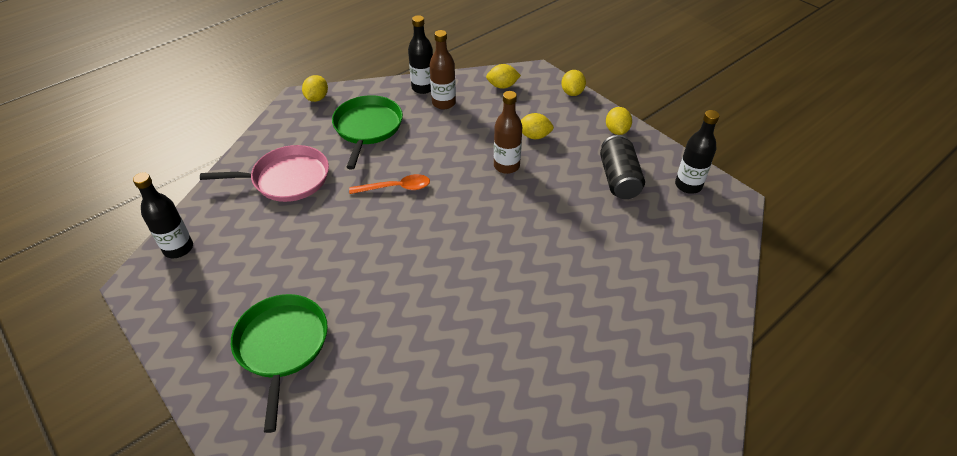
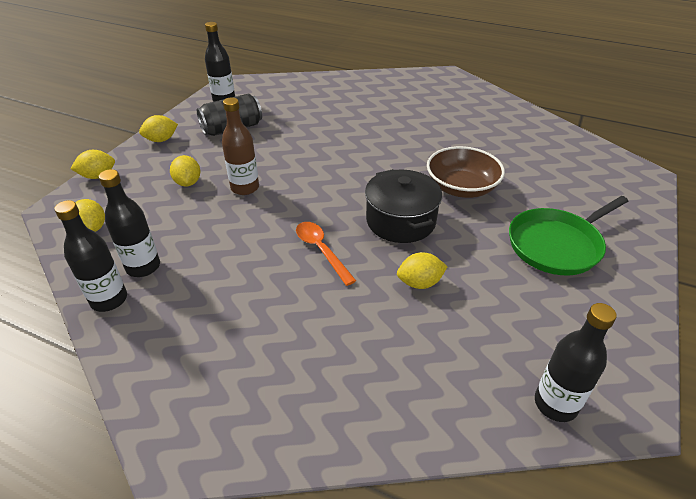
camera: 115 degrees left, 5 degrees down
(287, 179) = (367, 358): pink pan -> none
(317, 98) = (166, 424): yellow lemon -> yellow lemon (420, 283)
(367, 128) = (224, 321): green pan -> none
(395, 248) = (401, 221): none -> black pot
(409, 318) = (461, 187): none -> brown bowl
(443, 103) = (143, 267): brown bottle -> black bottle

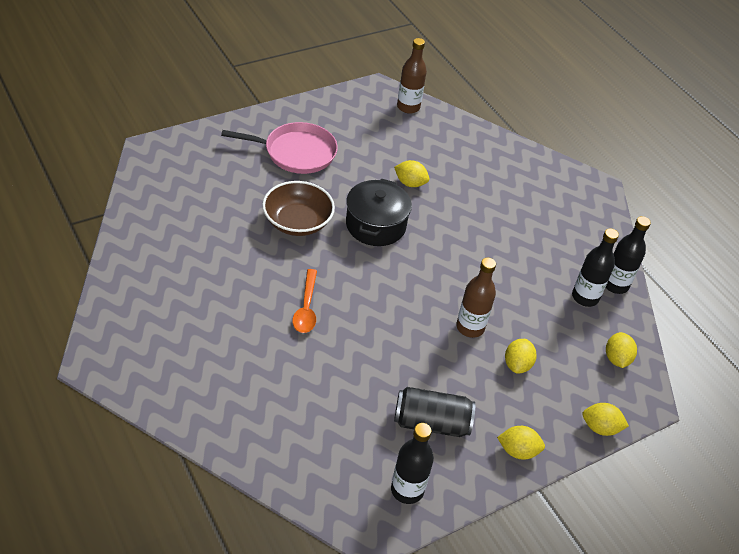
camera: 150 degrees left, 5 degrees up
(321, 250) = (452, 237): orange spoon -> orange spoon (306, 308)
(555, 404) = (408, 107): black bottle -> brown bottle
(557, 245) = (296, 152): green pan -> pink pan

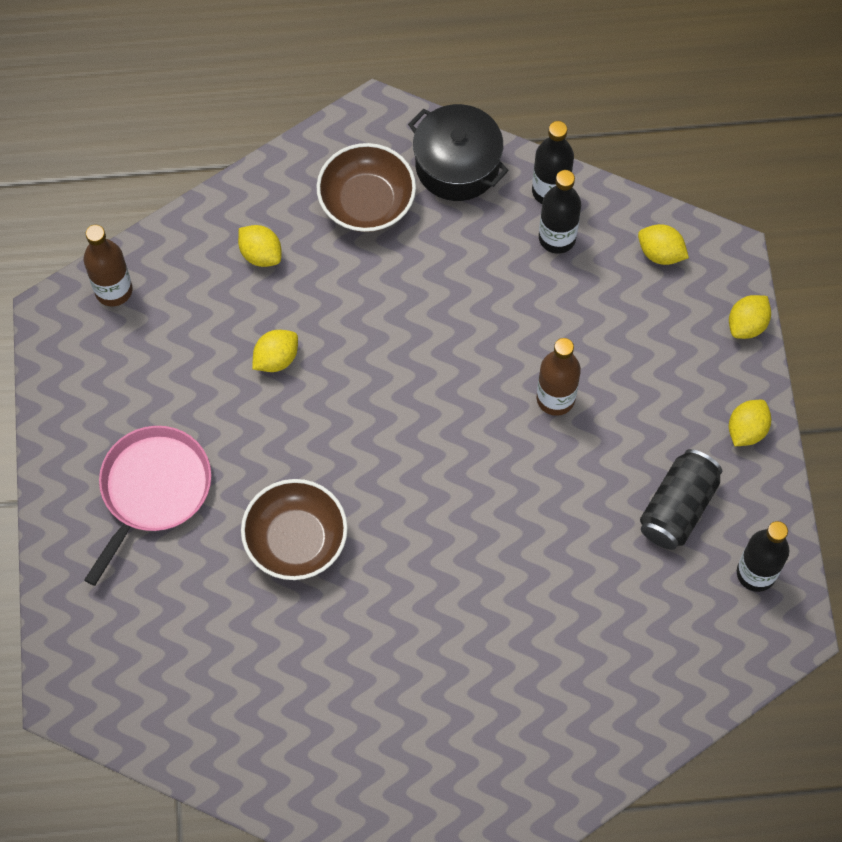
camera: 60 degrees left, 20 degrees up
(306, 308) = (454, 585): orange spoon -> none
(375, 225) = (339, 439): black pot -> black pot (457, 165)
(517, 364) = (630, 371): yellow lemon -> yellow lemon (261, 254)
(539, 197) = (367, 202): none -> brown bowl

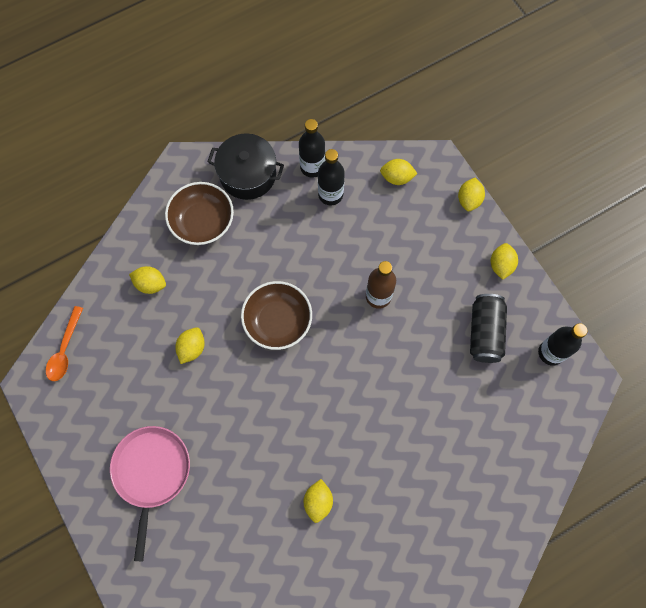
camera: 25 degrees left, 5 degrees up
(113, 290) = (65, 349): brown bottle -> orange spoon
(296, 540) = (260, 463): brown bowl -> brown bowl (277, 321)
(347, 620) = (318, 501): none -> yellow lemon

